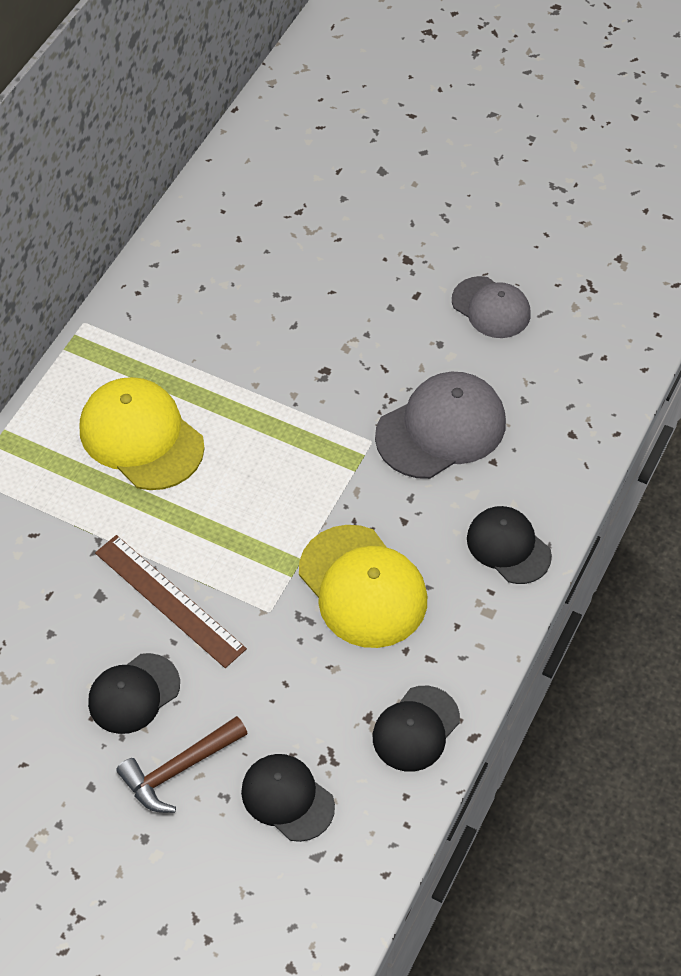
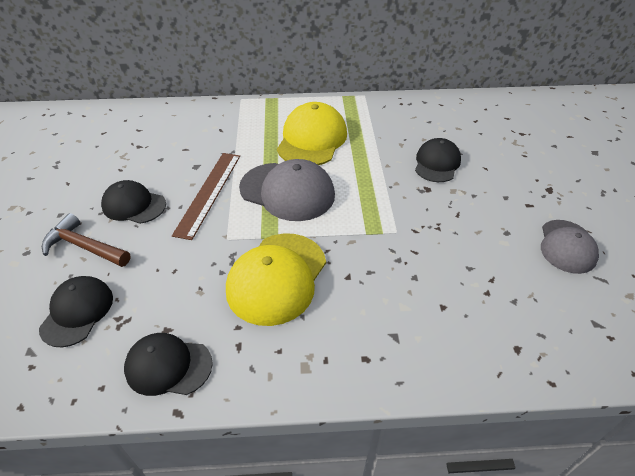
camera: 60 degrees right, 10 degrees down
(441, 429) = (441, 263): grey cap -> grey cap (287, 191)
(508, 547) = (375, 353): black cap -> black cap (437, 163)

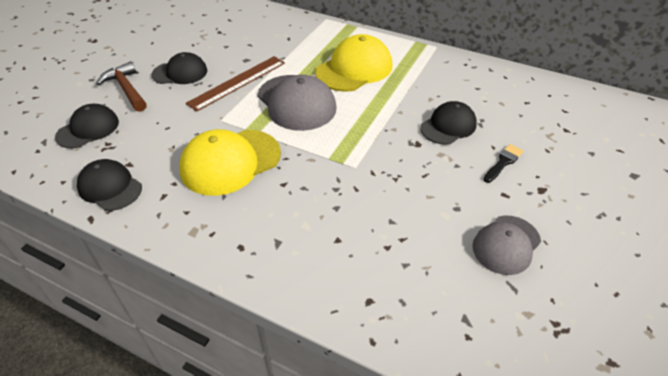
camera: 30 degrees right, 0 degrees up
(134, 205) = (180, 73): black cap -> black cap turned 120 degrees clockwise
(504, 178) = (503, 162): none -> black brush

